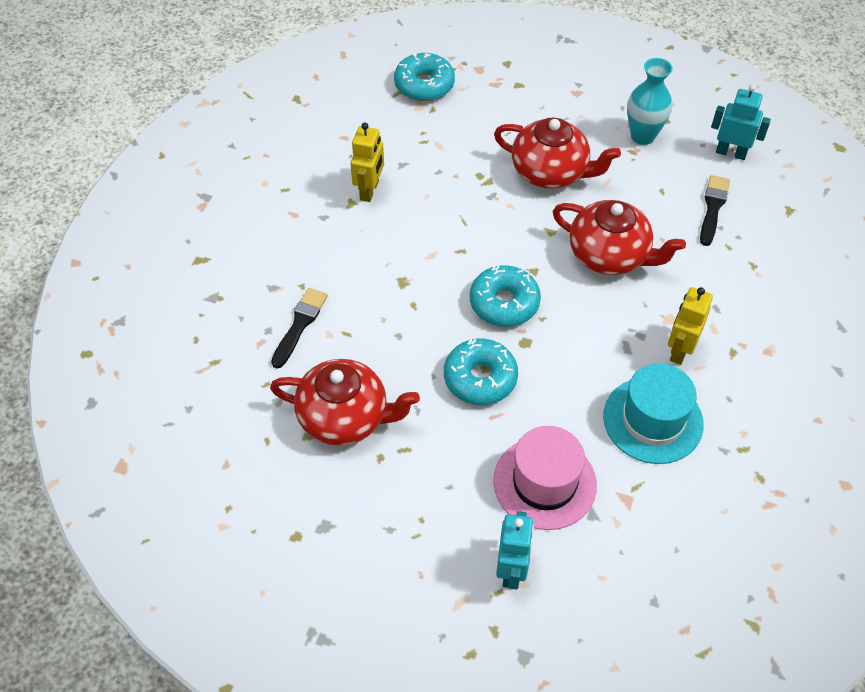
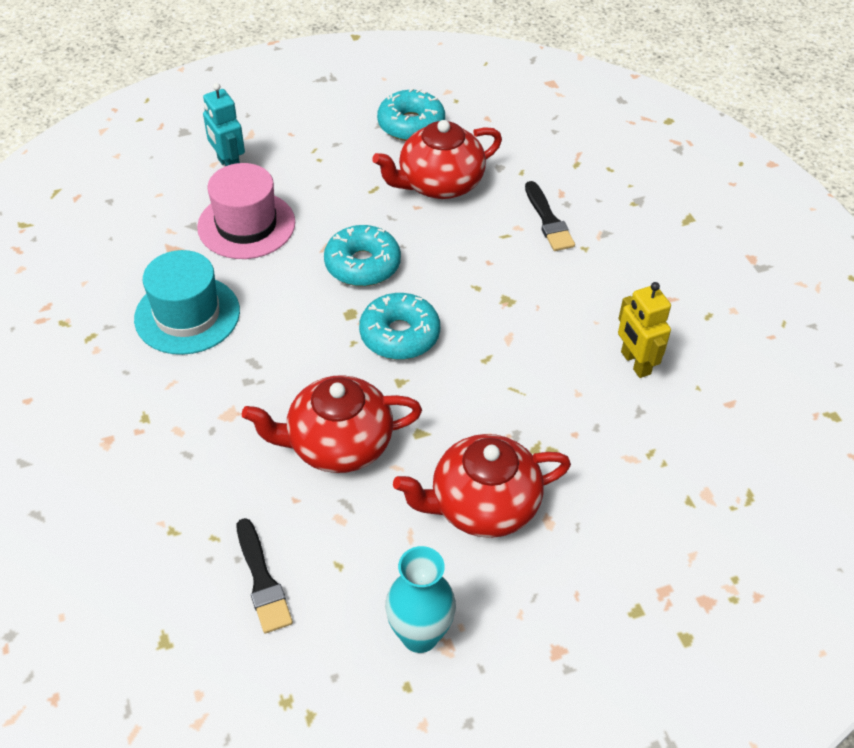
camera: 140 degrees right, 5 degrees down
(424, 85) = (736, 529): turquoise donut -> turquoise donut (411, 125)
(680, 350) = (200, 389): yellow robot -> none
(731, 153) = (289, 687): turquoise robot -> none

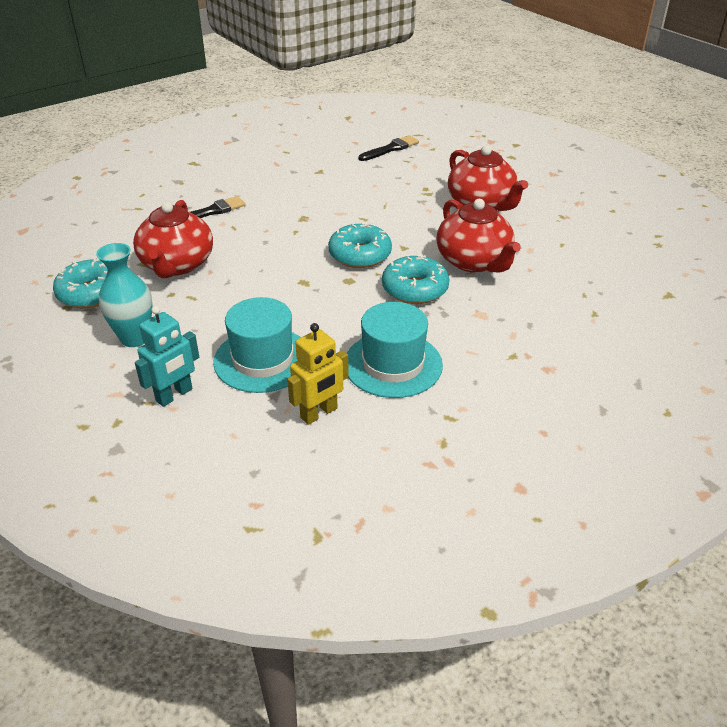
camera: 105 degrees left, 10 degrees down
(246, 225) = (263, 359): pink hat -> turquoise hat
(262, 580) = (596, 268): black brush -> black brush (390, 149)
(362, 265) = (291, 285): turquoise donut -> turquoise donut (415, 289)
(419, 635) = (581, 211): turquoise vase -> turquoise vase (135, 338)
(439, 184) = (177, 265): red teapot -> red teapot turned 45 degrees clockwise
(635, 363) = (339, 170): yellow robot -> yellow robot (319, 413)

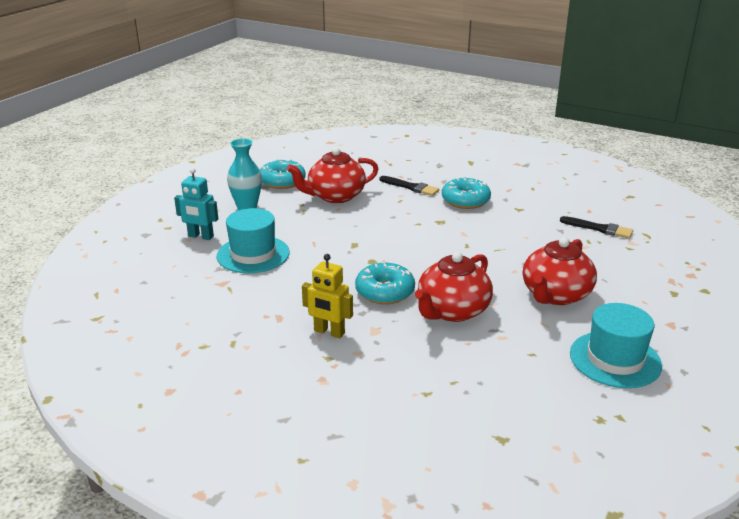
camera: 65 degrees right, 10 degrees down
(319, 413) = (209, 289): yellow robot -> yellow robot (329, 332)
(360, 255) = (411, 257): turquoise donut -> turquoise donut (465, 200)
(393, 364) = (280, 304): turquoise hat -> turquoise hat (615, 359)

